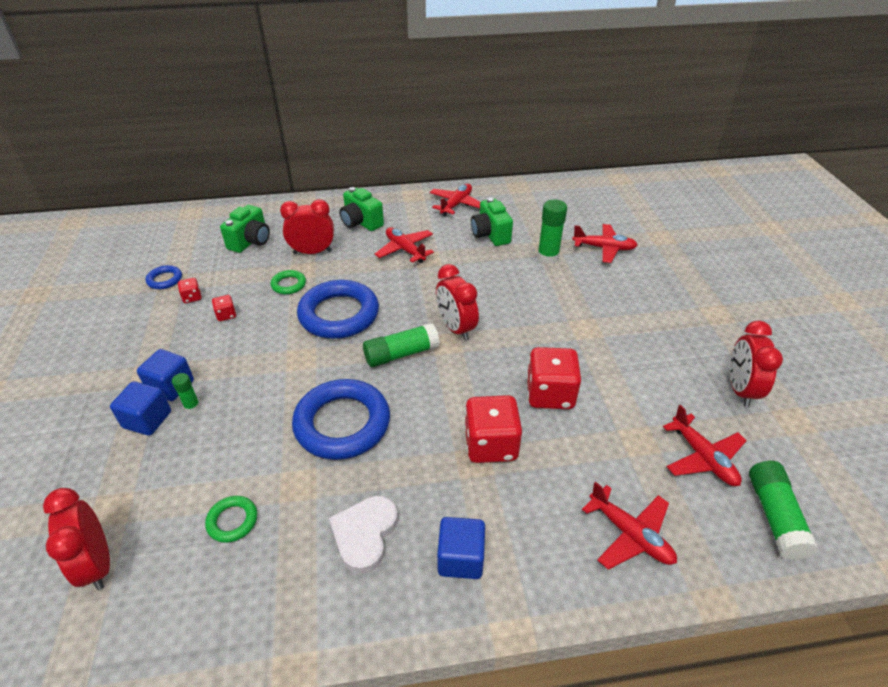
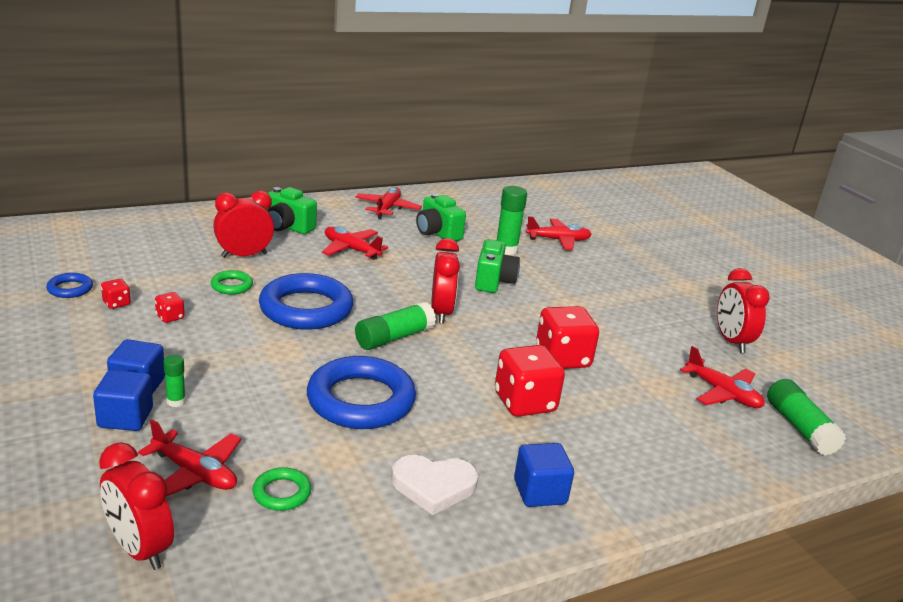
camera: 20 degrees left, 15 degrees down
(250, 241) = (162, 249): green camera -> green camera (493, 281)
(365, 534) = (433, 486): white heart -> white heart turned 90 degrees counterclockwise
(456, 328) = (441, 312): red clock -> red clock turned 135 degrees counterclockwise
(630, 534) = (686, 455): red plane -> red plane (194, 473)

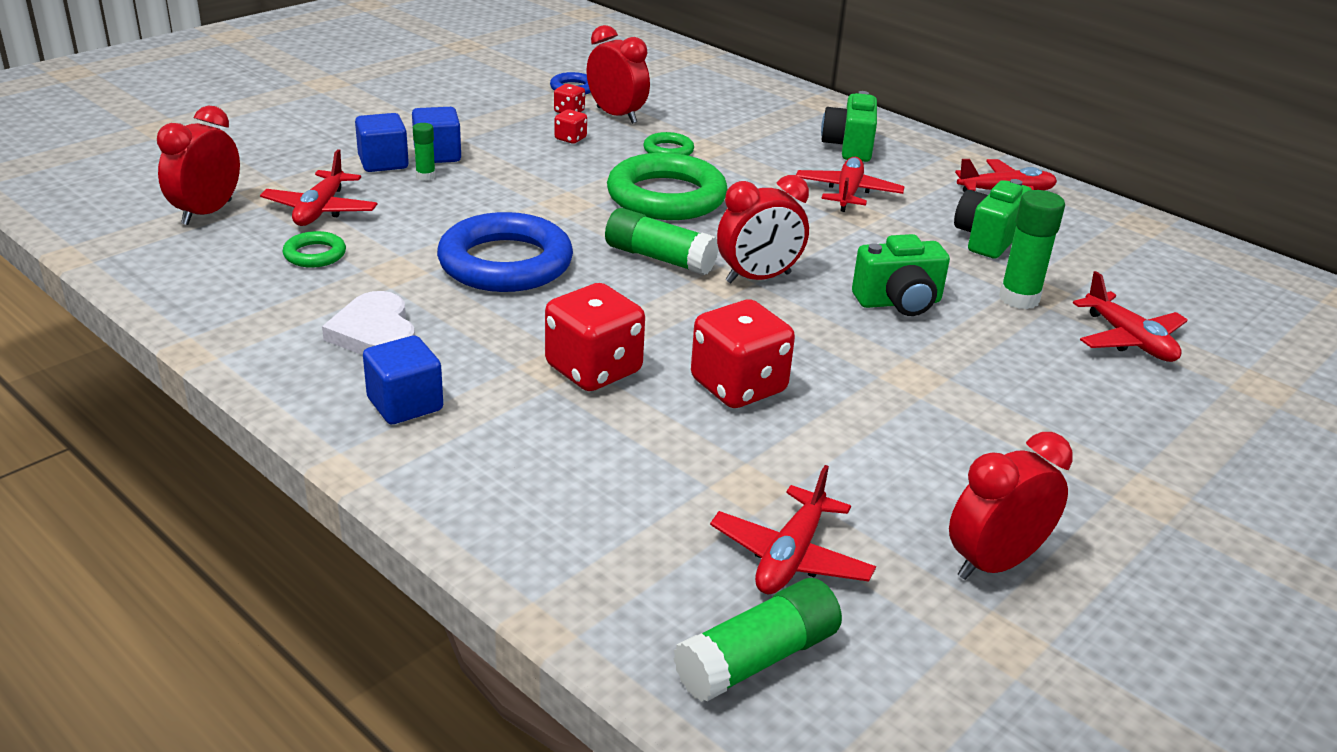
camera: 70 degrees right, 5 degrees up
(244, 255) = (744, 141): red clock -> red clock (616, 115)
(306, 309) = (666, 197): blue ring -> green ring

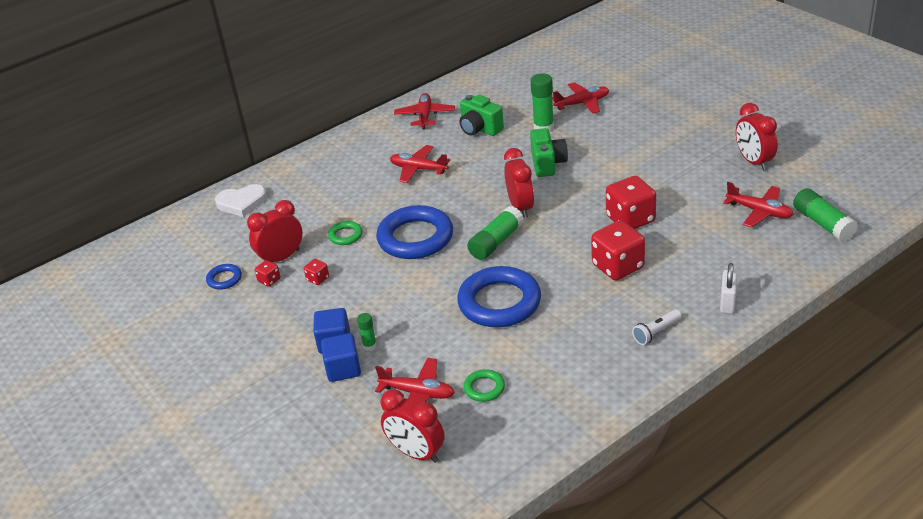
camera: 75 degrees left, 5 degrees up
(374, 333) = (583, 351): white heart -> white heart (242, 203)
(405, 404) = (656, 332): blue cube -> white flashlight
(477, 490) = (727, 302): none -> white padlock
(666, 197) = (415, 238): green ring -> blue ring
(849, 147) = (354, 163): green camera -> none

